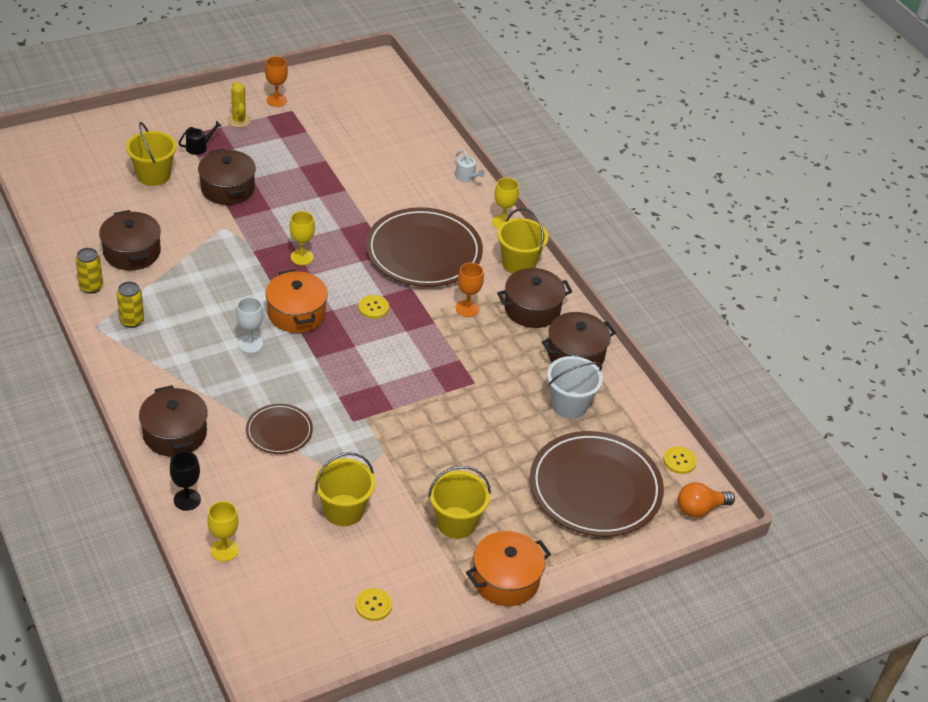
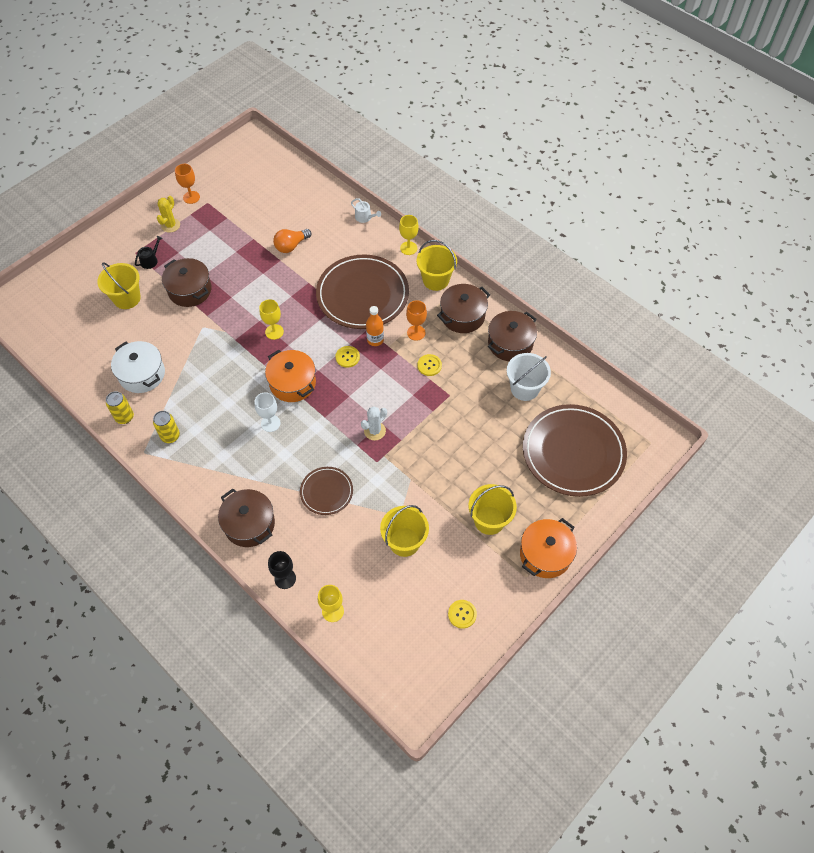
camera: 15 degrees left, 15 degrees up
(132, 252) = (142, 374): brown pot -> white pot
(239, 120) = (170, 225): yellow cactus -> yellow cactus turned 60 degrees clockwise
(367, 390) = (374, 431): none -> white cactus
(415, 301) = (375, 340): none -> orange bottle
(679, 461) = (621, 407): yellow button -> yellow button (429, 365)
(700, 509) = (651, 441): orange light bulb -> orange light bulb (291, 246)

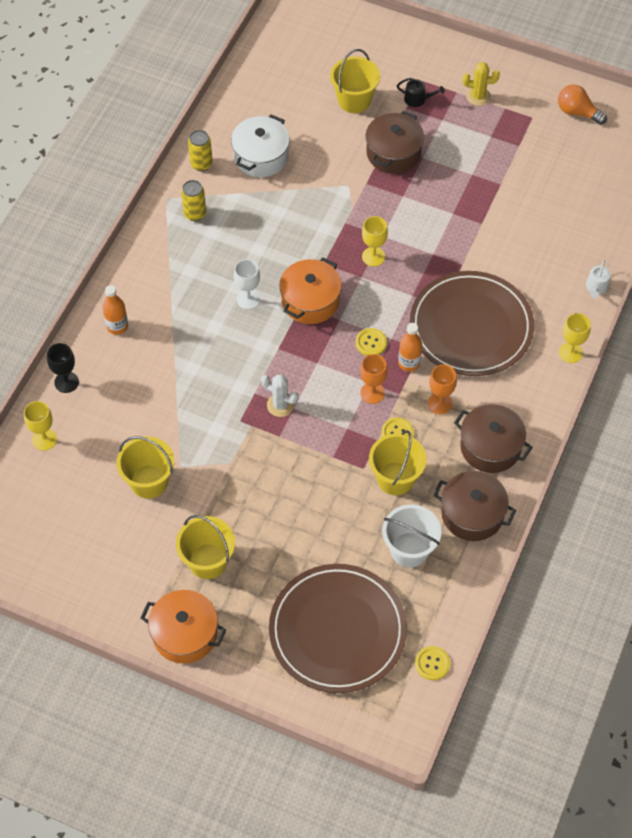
camera: 70 degrees right, 0 degrees up
(191, 197) = (531, 98): orange goblet -> orange goblet (372, 393)
(249, 524) = (117, 326): brown pot -> orange bottle
(291, 246) = (509, 226): orange light bulb -> orange light bulb (577, 112)
(326, 492) = (183, 384): brown plate -> none
(436, 280) = (533, 399): yellow bucket -> yellow bucket (395, 478)
(462, 614) = (81, 566): yellow button -> yellow button (432, 663)

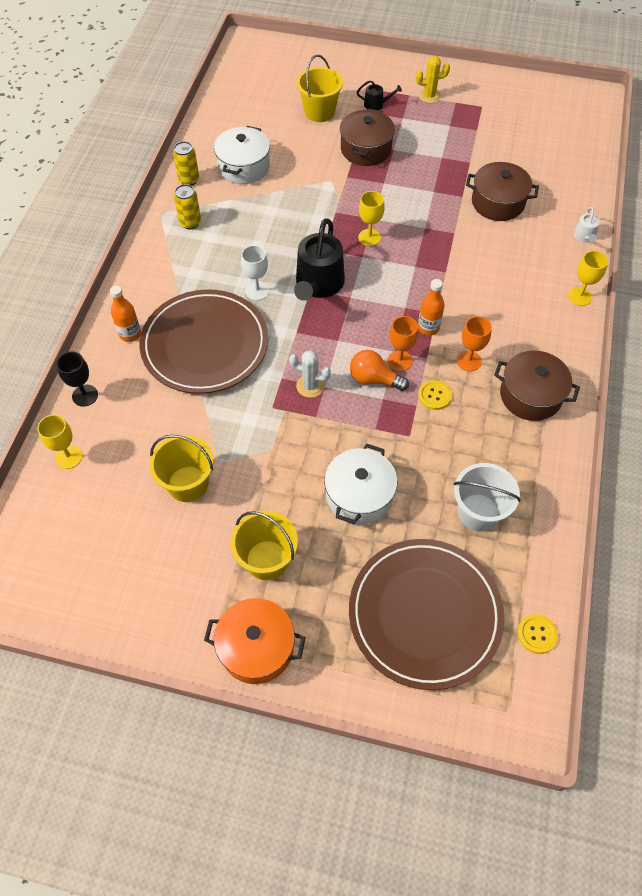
camera: 10 degrees left, 0 degrees up
(303, 517) = (359, 495): none -> white pot
(310, 301) = (318, 284): orange pot -> black watering can
(371, 343) = (386, 314): yellow button -> none
(395, 478) = (444, 441): yellow bucket -> none
(471, 327) = (478, 286): brown plate -> brown plate (205, 345)
(472, 514) = (532, 465): brown pot -> brown pot (498, 202)
(577, 112) = (520, 98): orange light bulb -> orange light bulb (374, 379)

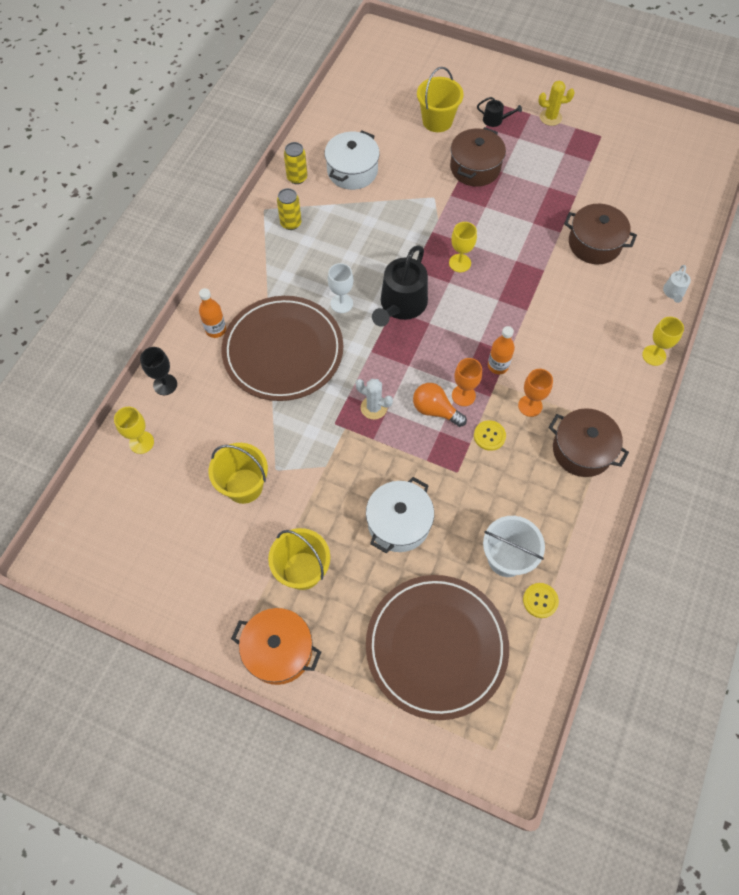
camera: 10 degrees right, 5 degrees up
(537, 634) = (536, 684): yellow button -> yellow button (540, 600)

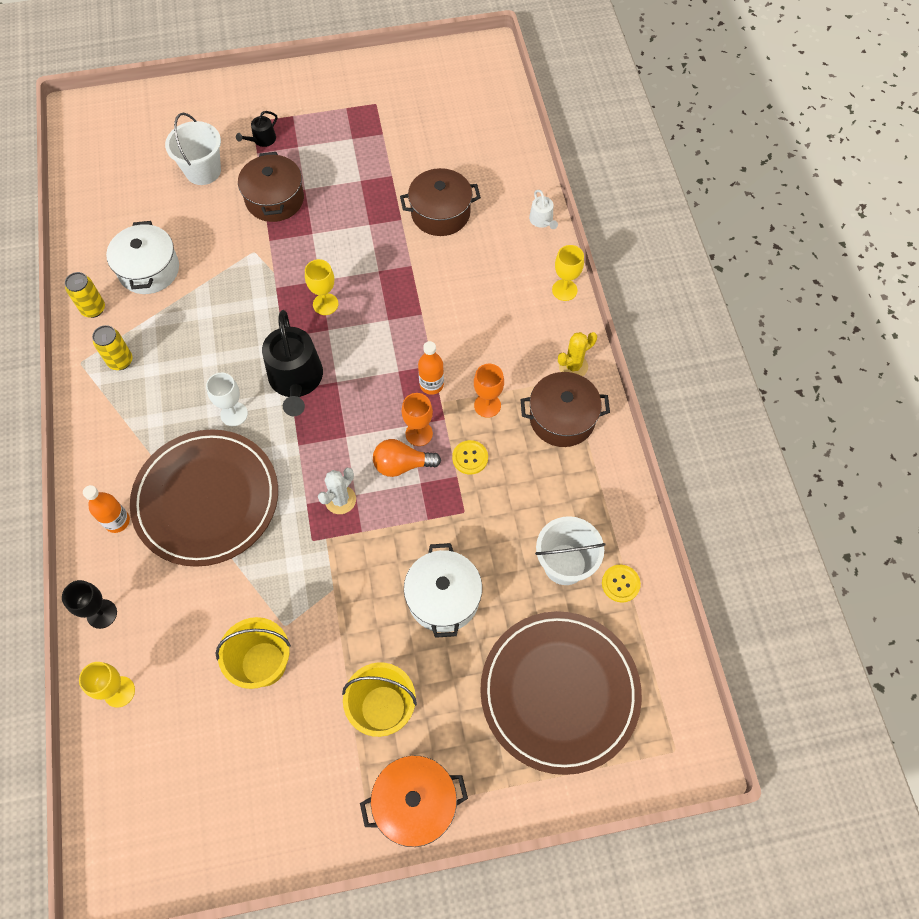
camera: 35 degrees left, 0 degrees up
(374, 407) = (340, 500): white cactus -> white cactus turned 45 degrees counterclockwise
(437, 121) = (203, 171): yellow bucket -> white bucket
(495, 120) = (262, 140): black watering can -> black watering can turned 150 degrees clockwise
(550, 117) = (315, 110): yellow cactus -> yellow cactus (573, 366)

